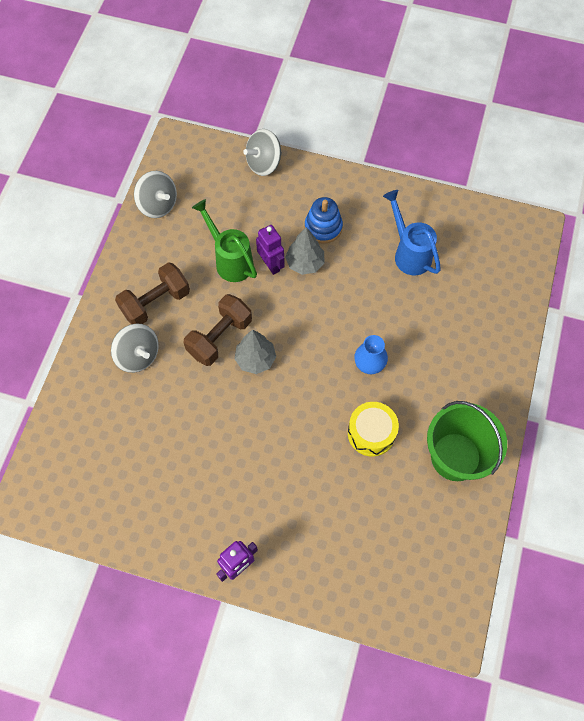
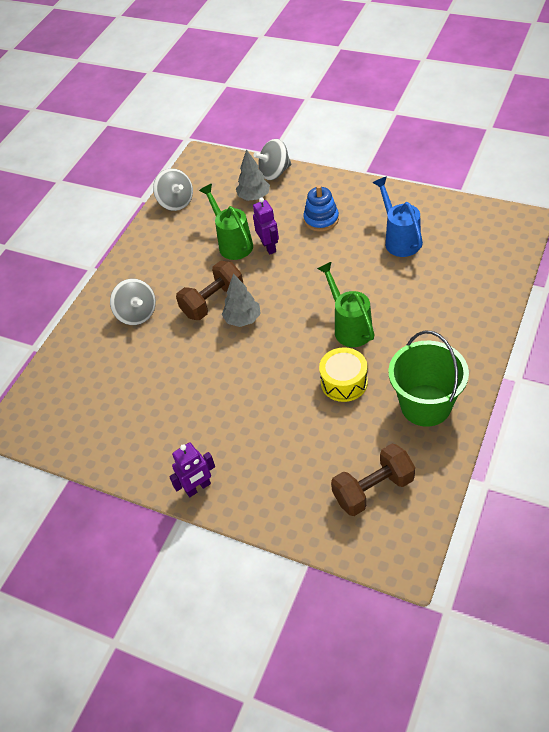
camera: 15 degrees right, 15 degrees down
(155, 303) = (160, 274): brown dumbbell -> brown dumbbell (373, 489)
(305, 263) = (300, 246): grey tree -> grey tree (254, 197)
(369, 365) = (349, 327): blue vase -> green watering can

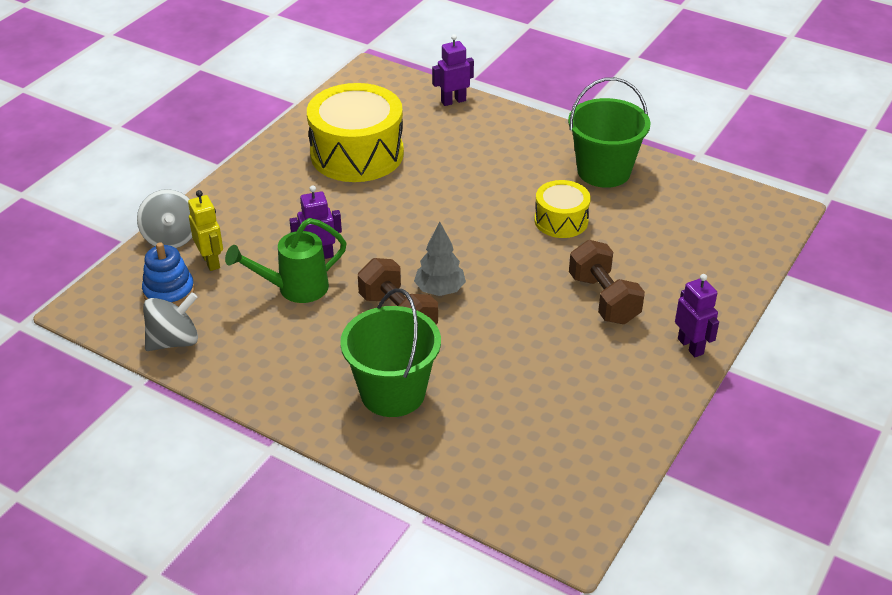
camera: 90 degrees left, 10 degrees down
(137, 314) = (393, 393): grey spinning top -> green bucket
(254, 197) = (211, 261): grey tree -> yellow robot
(321, 219) = (290, 207): blue stacking toy -> blue stacking toy (169, 291)
(349, 327) = (481, 207): green watering can -> none
(373, 489) = (702, 218): brown dumbbell -> brown dumbbell (603, 299)
(399, 239) = (357, 154): blue watering can -> yellow drum
(500, 283) = (453, 101): none -> purple robot

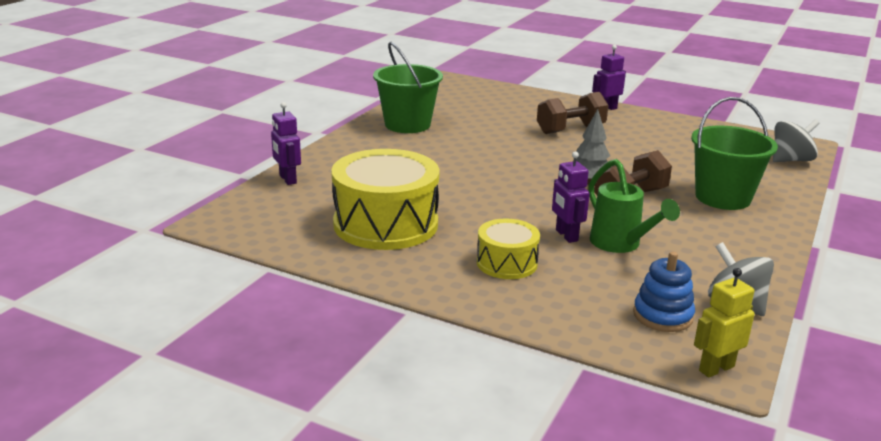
camera: 95 degrees left, 15 degrees down
(171, 238) = (569, 325): grey spinning top -> grey spinning top (791, 160)
(211, 261) = (600, 294): yellow robot -> yellow robot (716, 368)
(561, 220) = (479, 140): yellow drum -> yellow drum (506, 263)

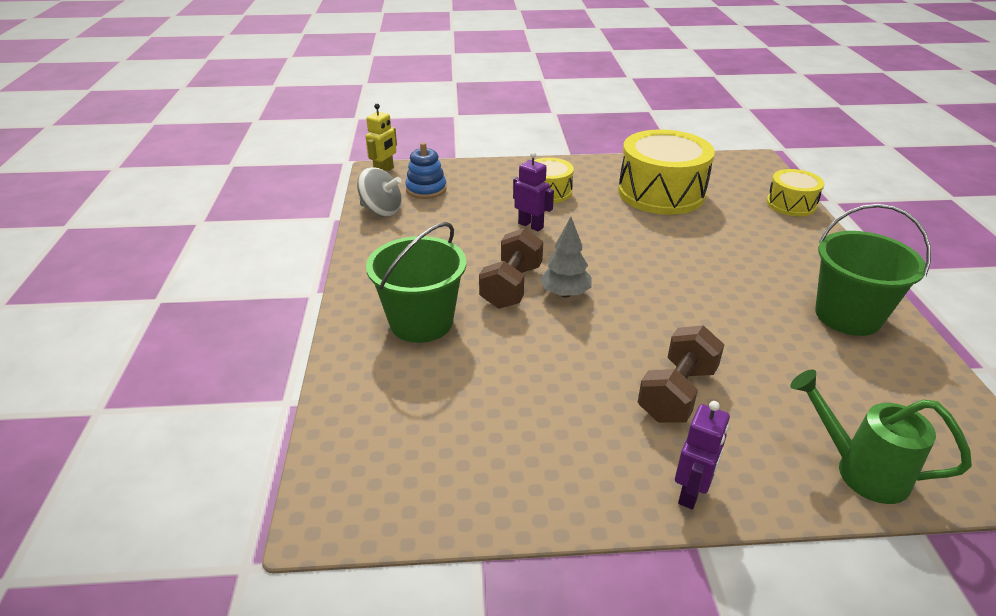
camera: 150 degrees right, 10 degrees up
(287, 179) = (791, 204): purple robot -> yellow drum
(620, 245) = (484, 231): green watering can -> green watering can (859, 470)
(791, 160) = (348, 447): grey spinning top -> none

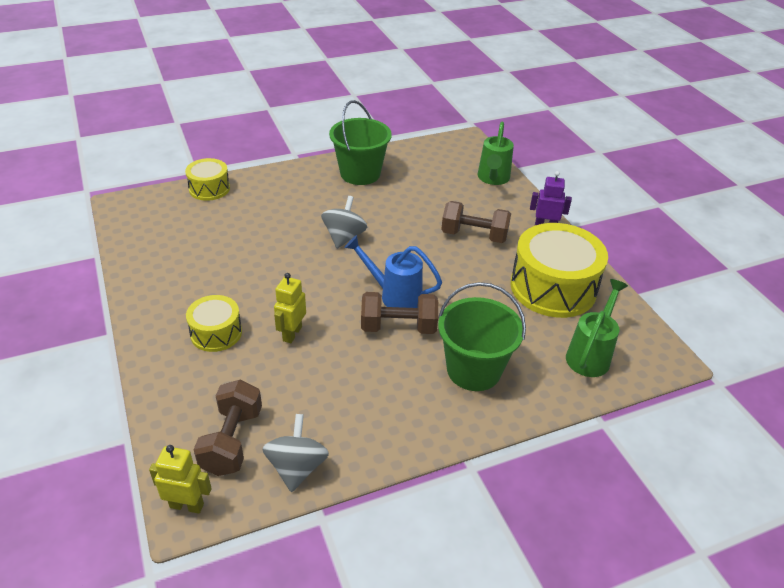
camera: 110 degrees left, 5 degrees up
(385, 430) = (590, 354): none -> green watering can
(426, 189) = (232, 441): blue stacking toy -> brown dumbbell
(531, 225) = (292, 334): purple robot -> yellow robot
(565, 293) = (394, 295): grey tree -> blue watering can
(661, 193) = (203, 257): yellow drum -> yellow drum (553, 287)
(686, 278) = (344, 237): none -> grey spinning top

